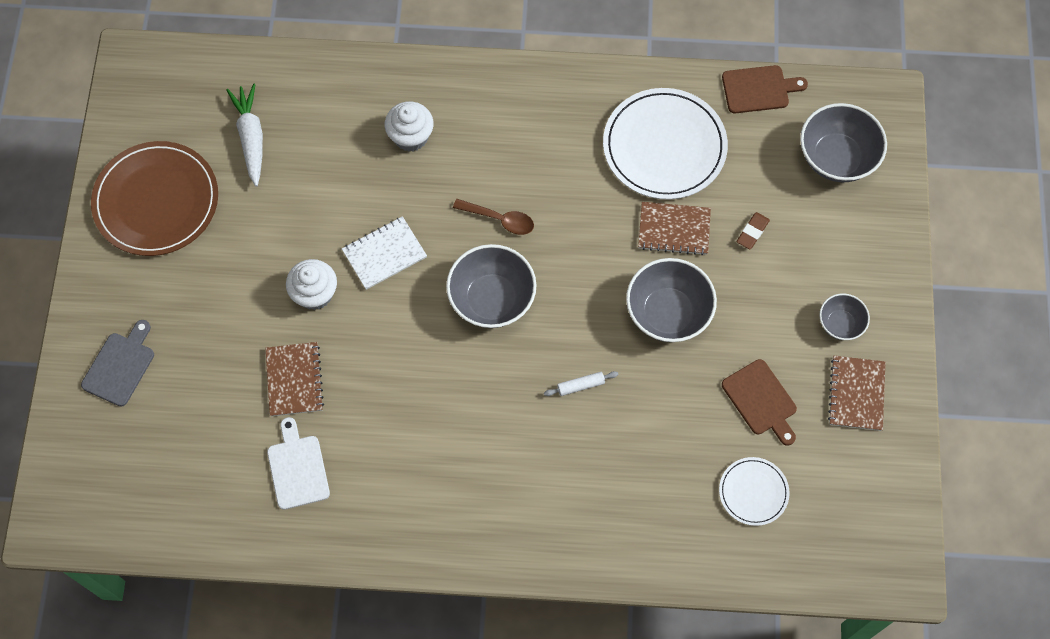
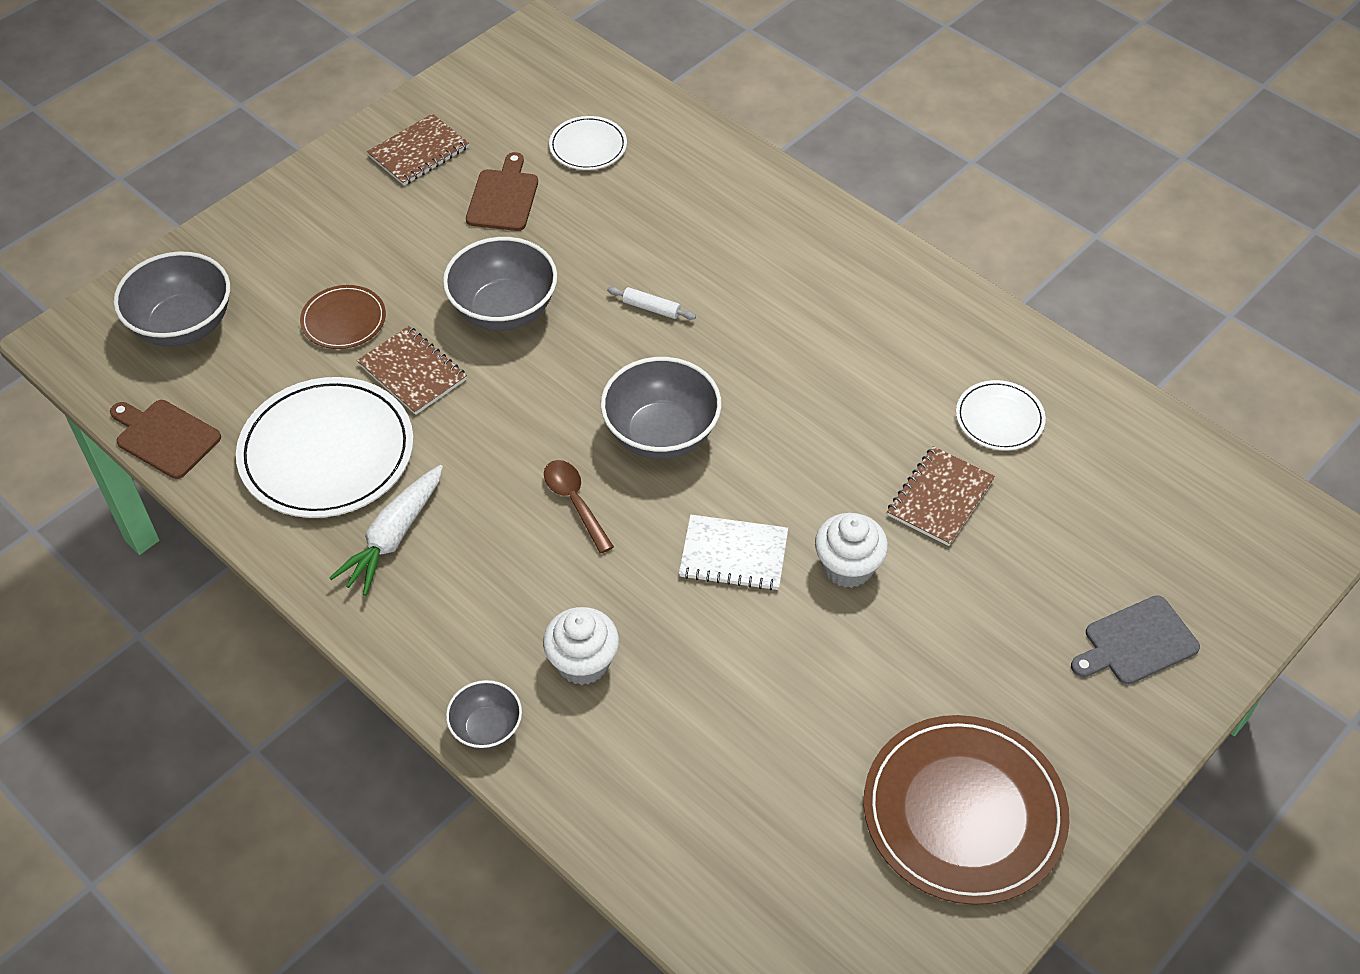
camera: 140 degrees left, 15 degrees down
(251, 138) = (778, 807): white carrot -> white carrot (393, 537)
(297, 468) = (999, 418): white cutting board -> white plate
(752, 232) = (343, 320): brown eraser -> brown plate
(840, 324) = (364, 203): grey bowl -> grey bowl (487, 728)

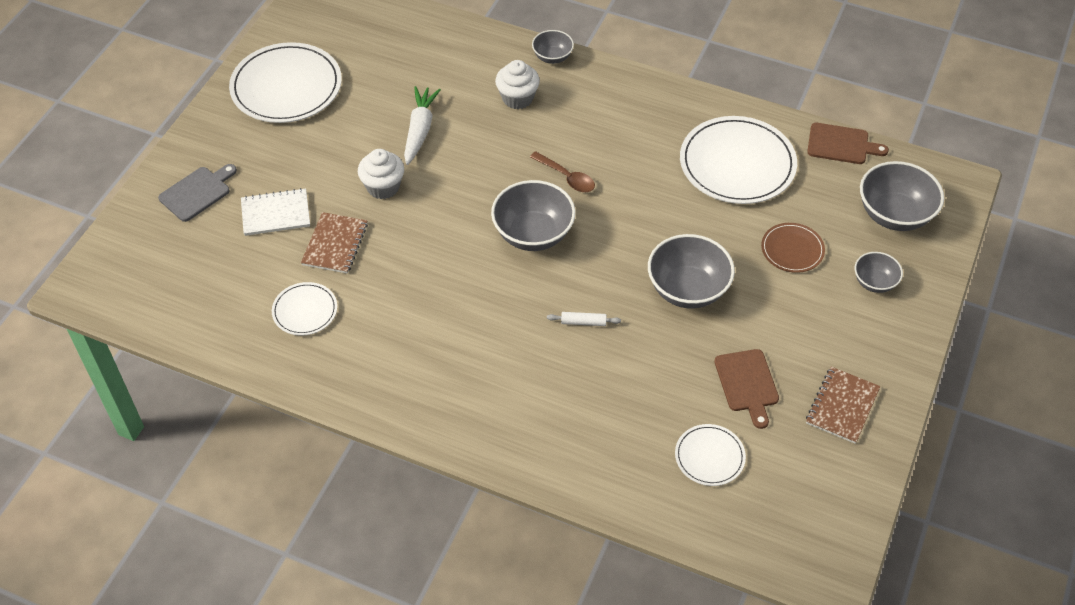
camera: 160 degrees right, 0 degrees up
(278, 257) = (874, 282): none -> grey bowl
(393, 537) = (663, 129): white carrot -> white carrot (420, 130)
(412, 372) = (720, 227): brown notebook -> none
(733, 554) = (455, 175): white notebook -> white notebook (276, 213)
(964, 812) = (286, 87): brown plate -> white plate

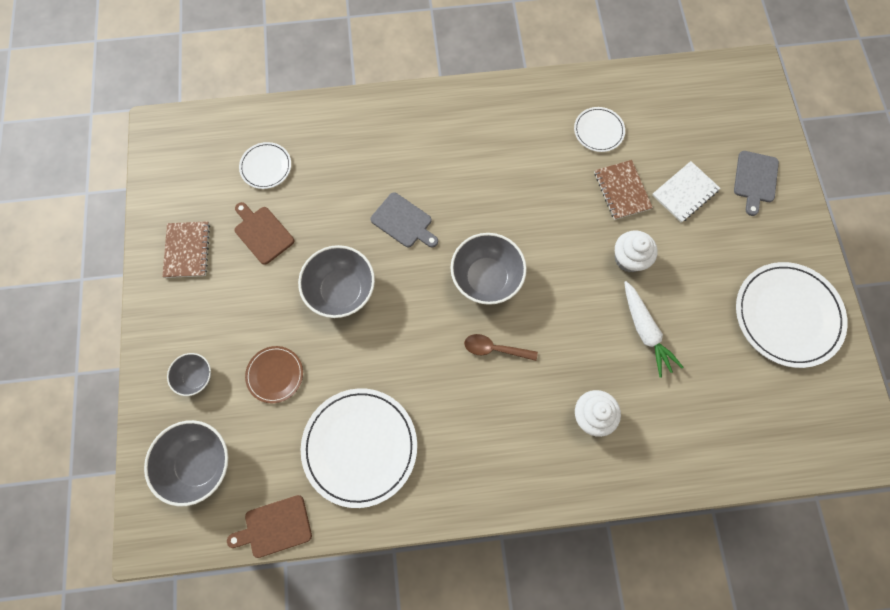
camera: 150 degrees right, 20 degrees up
(552, 57) = (595, 488): grey bowl -> none
(583, 322) = (403, 222): white rolling pin -> grey cutting board

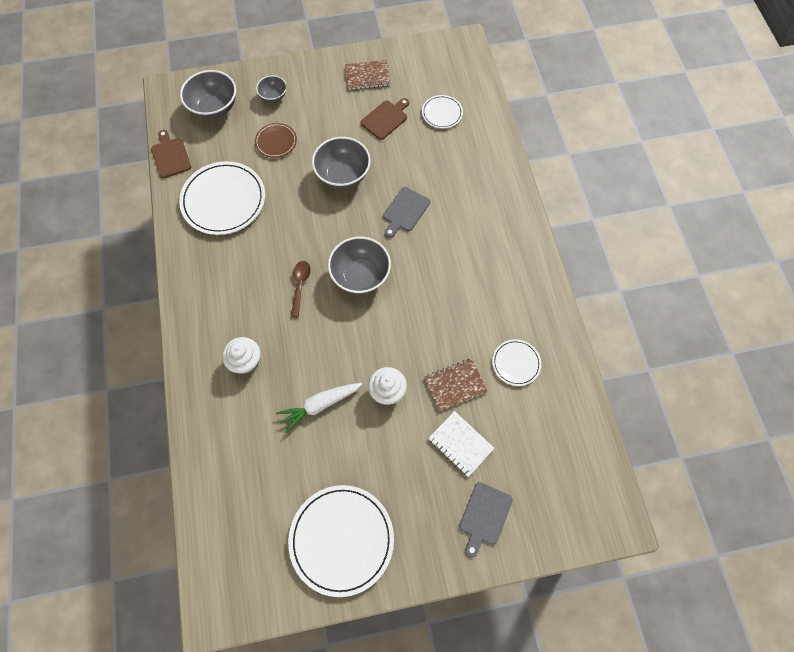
camera: 85 degrees right, 5 degrees down
(755, 179) = (484, 516): grey cutting board -> grey cutting board turned 75 degrees counterclockwise

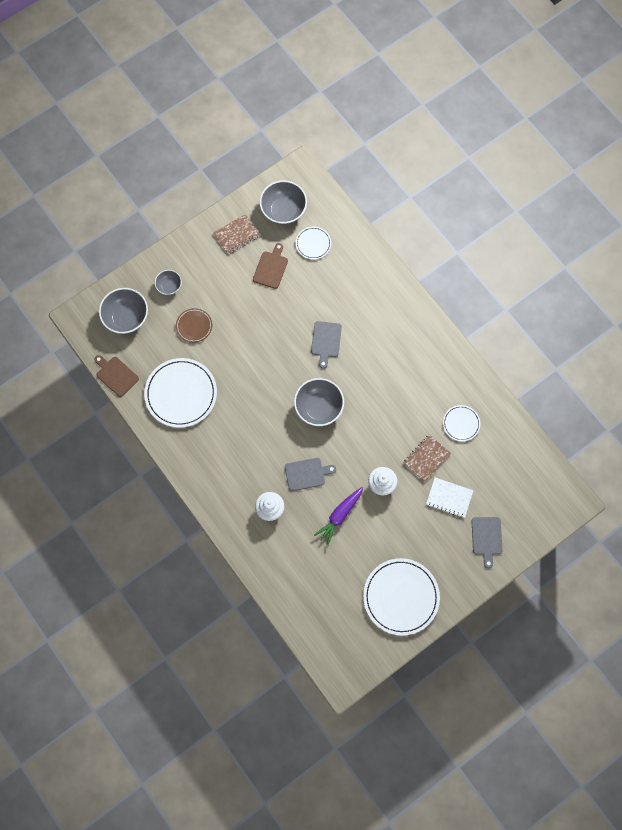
camera: 25 degrees left, 5 degrees up
(300, 285) = (278, 435): brown spoon -> none
(309, 341) = (307, 474): none -> grey cutting board
(320, 405) = (339, 516): white carrot -> purple carrot
(343, 175) = (263, 332): grey bowl -> grey bowl (283, 211)

